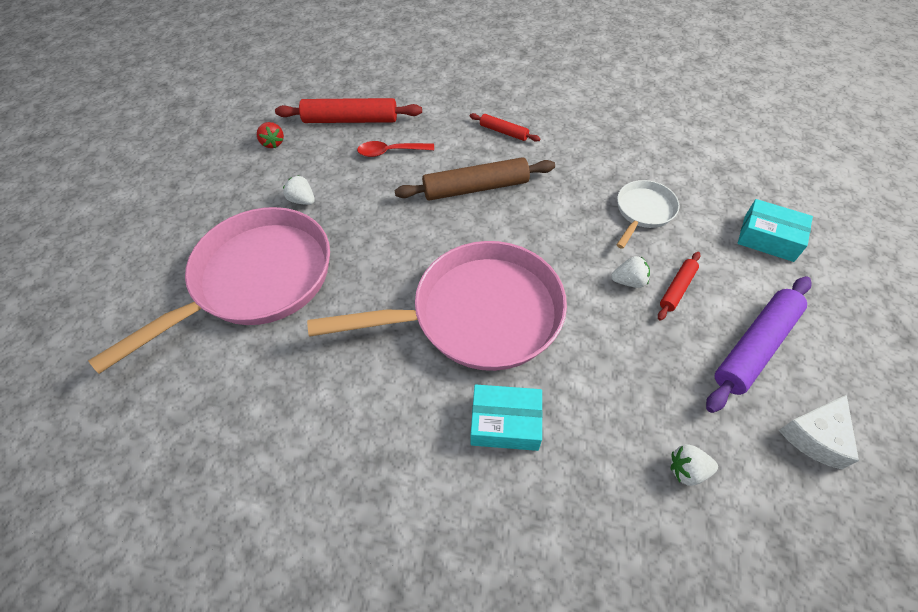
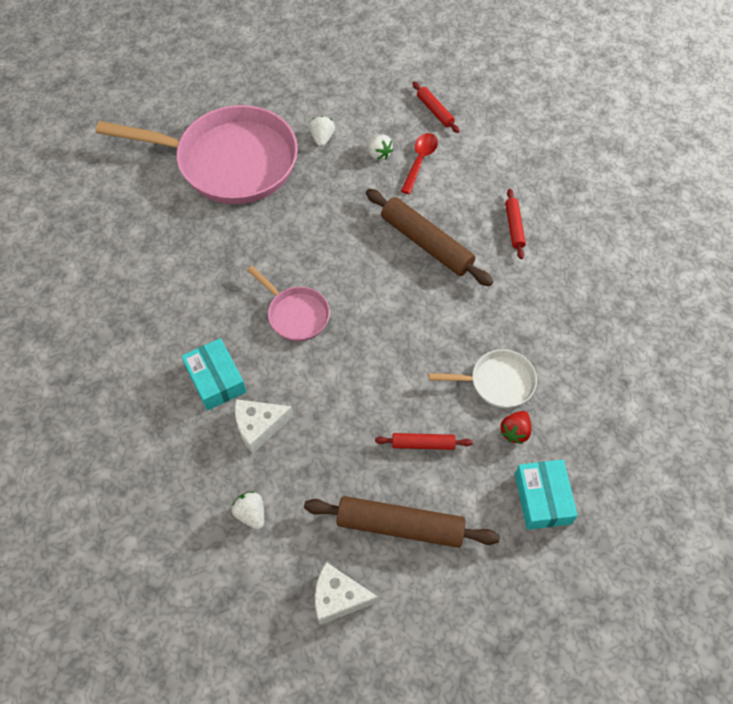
camera: 55 degrees right, 5 degrees up
(273, 143) = (366, 79): red strawberry -> red strawberry (515, 432)
(350, 120) = (435, 111): red rolling pin -> red rolling pin, size x0.52
(390, 152) = (420, 161): red spoon -> red spoon turned 60 degrees clockwise
(477, 315) = (295, 314): pink pan -> pink pan, size x0.47
(586, 410) = (259, 426): none -> white cheese
(629, 281) = (405, 404): white strawberry -> white strawberry (378, 154)
(754, 347) = (400, 526): purple rolling pin -> brown rolling pin

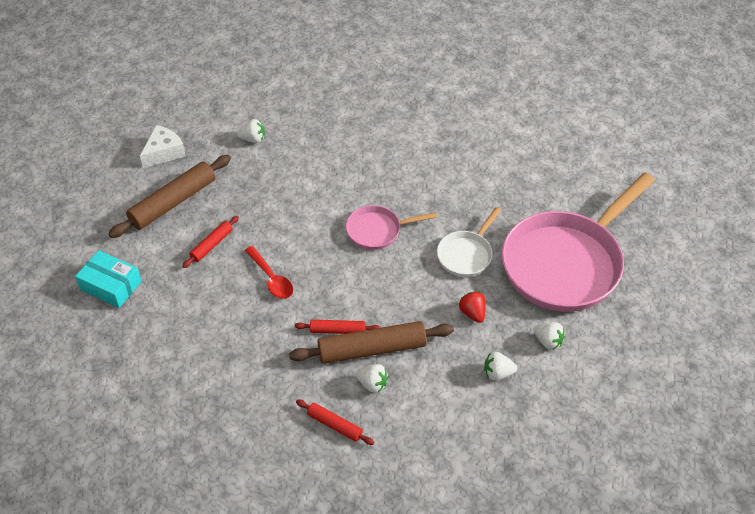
camera: 125 degrees right, 10 degrees down
(216, 379) = (363, 164): turquoise box -> none
(259, 426) = (307, 169): white cheese -> none
(420, 161) = (465, 400): red spoon -> red spoon (271, 278)
(435, 111) = (520, 453): red rolling pin -> red rolling pin (337, 330)
(457, 224) = (372, 384): none -> white strawberry
(497, 382) = (212, 316): white pan -> white pan (466, 254)
(515, 432) = (168, 301): red strawberry -> red strawberry (472, 313)

